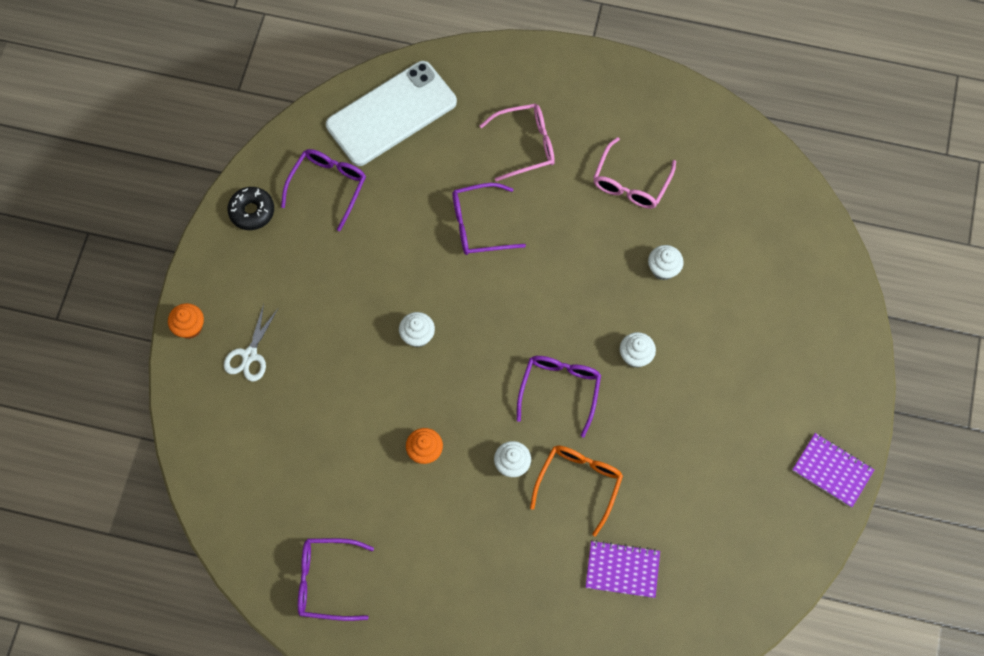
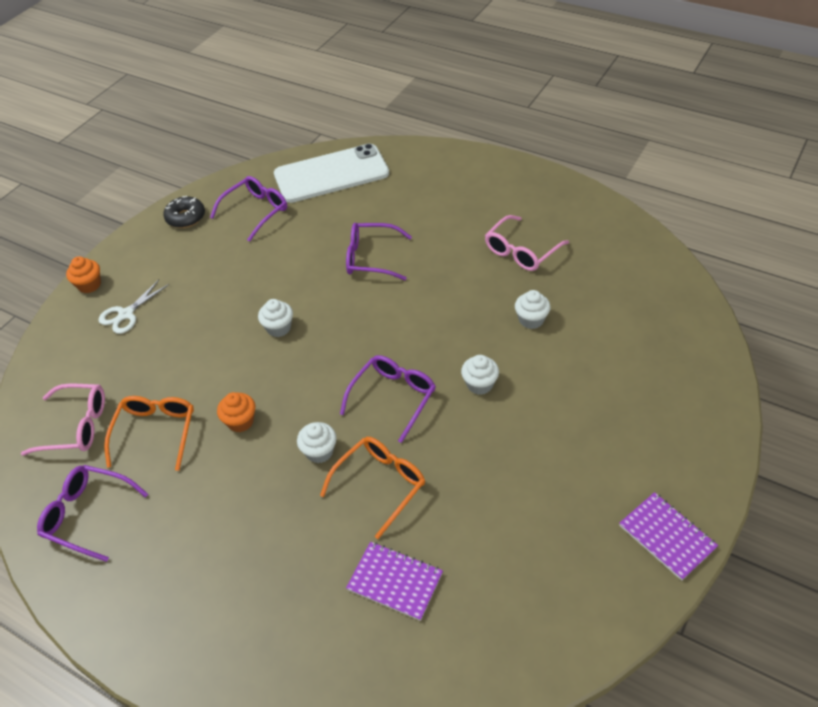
camera: 20 degrees right, 20 degrees down
(348, 482) = (155, 432): none -> orange glasses
(525, 145) = (436, 211): pink glasses -> pink glasses (76, 426)

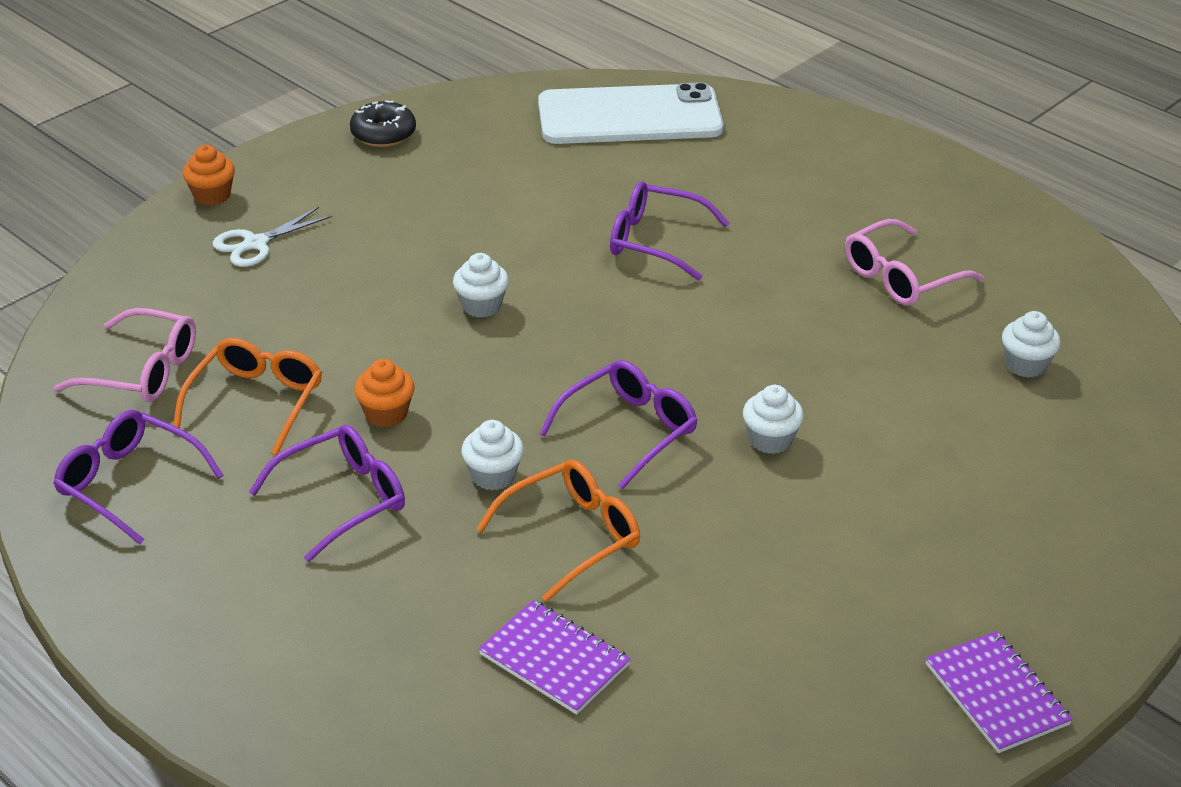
camera: 10 degrees right, 10 degrees down
(256, 211) = (494, 145): purple glasses -> purple glasses (342, 499)
(531, 320) = (883, 371): white cupcake -> white cupcake (1025, 365)

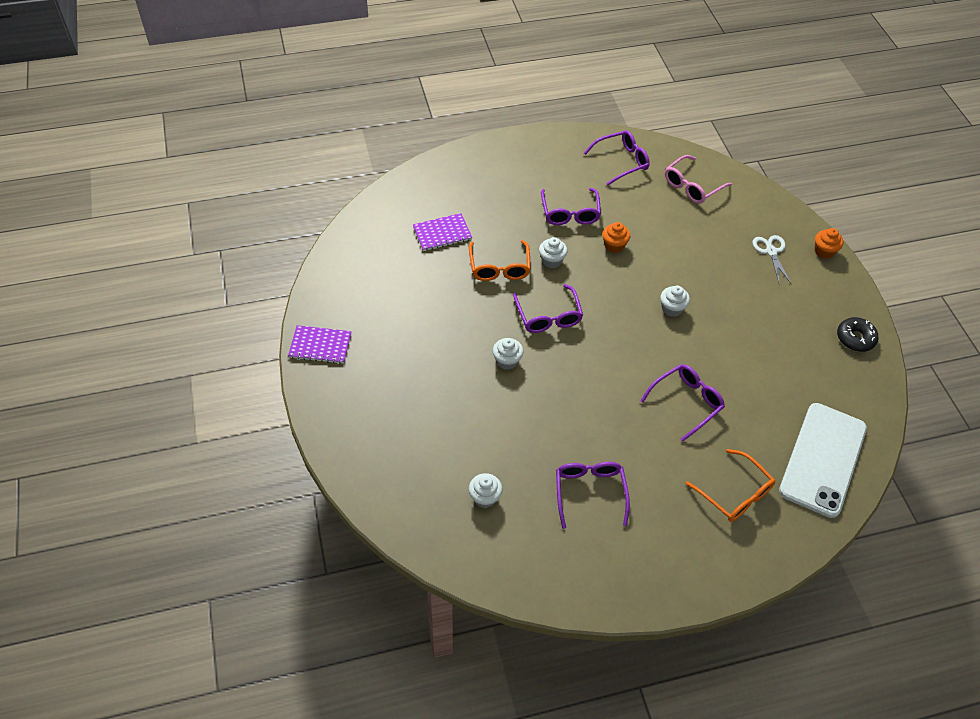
camera: 120 degrees right, 15 degrees up
(256, 402) = (648, 211): orange glasses -> orange glasses (735, 493)
(901, 277) = (589, 492): pink glasses -> purple glasses

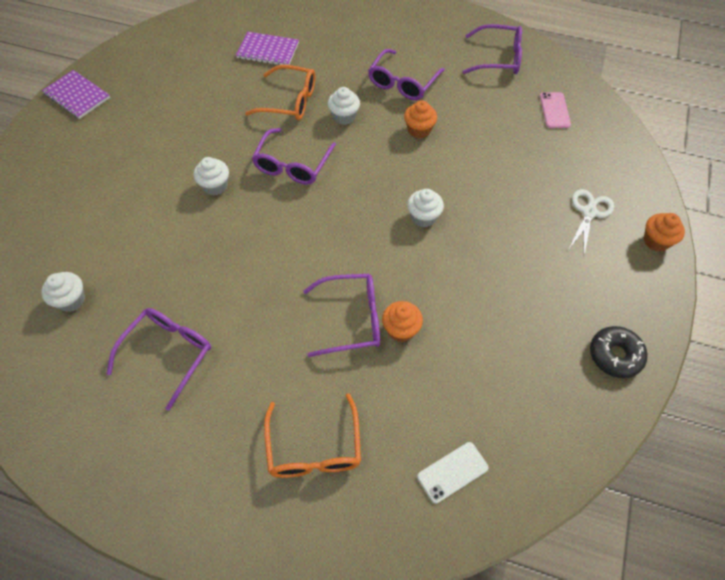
camera: 35 degrees right, 5 degrees up
(499, 267) = (290, 101): orange glasses -> orange glasses turned 105 degrees counterclockwise
(692, 186) = (554, 110): pink glasses -> pink phone
(722, 392) = (401, 329): none -> orange cupcake
(823, 459) = (452, 472): white phone -> white phone, size x0.41

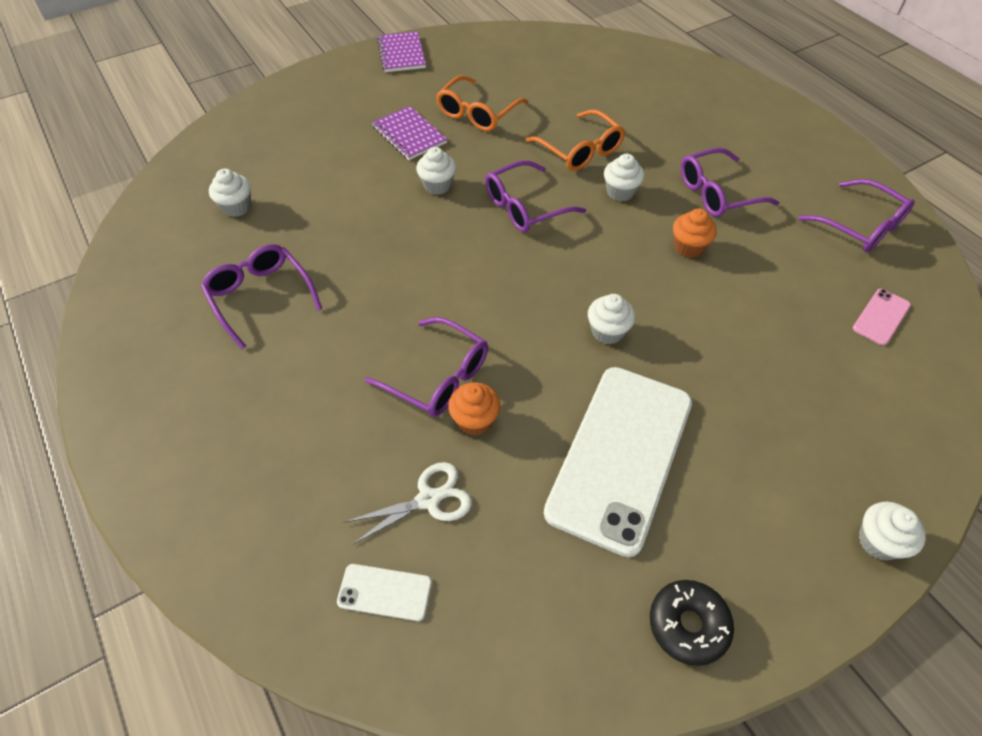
camera: 40 degrees right, 5 degrees down
(168, 353) = (260, 297): purple glasses -> purple glasses turned 105 degrees counterclockwise
(268, 51) = (604, 96): purple notebook -> purple notebook (409, 135)
(314, 448) = (288, 464): orange glasses -> orange glasses (477, 113)
(500, 289) = (620, 456): none -> white phone
(589, 212) = (815, 450): white scissors -> white scissors (428, 499)
(656, 241) = (878, 541): orange cupcake -> white cupcake

